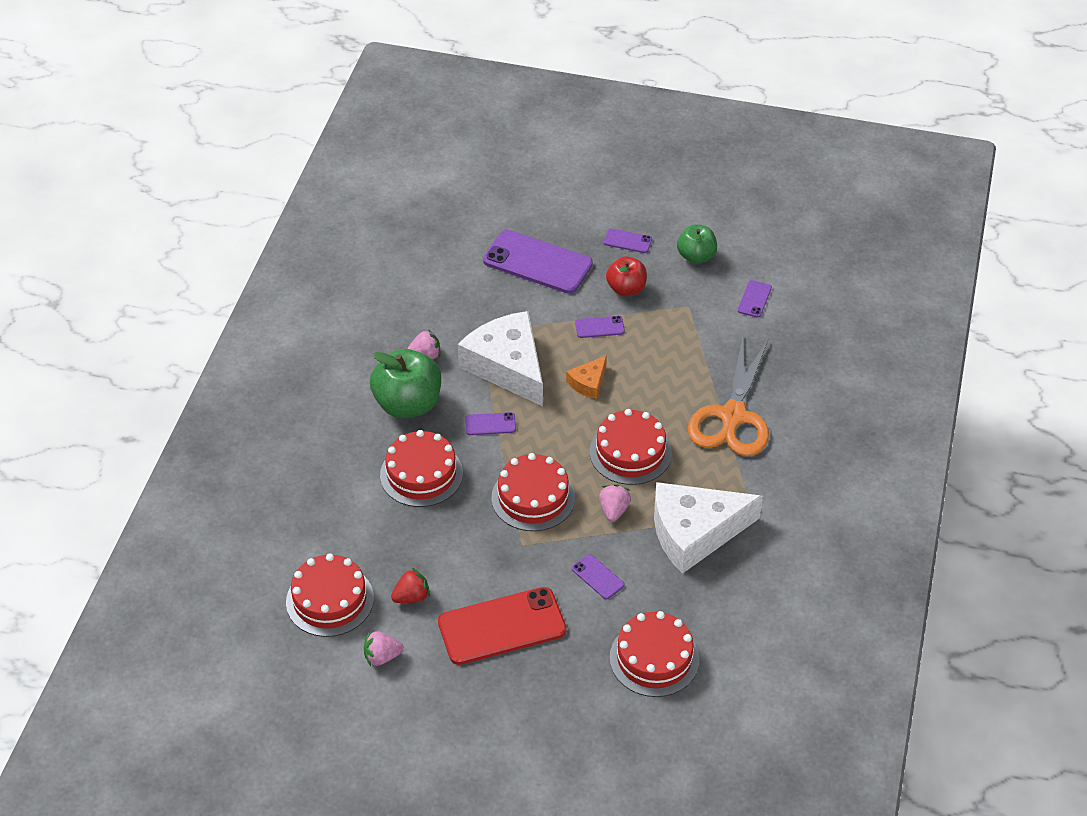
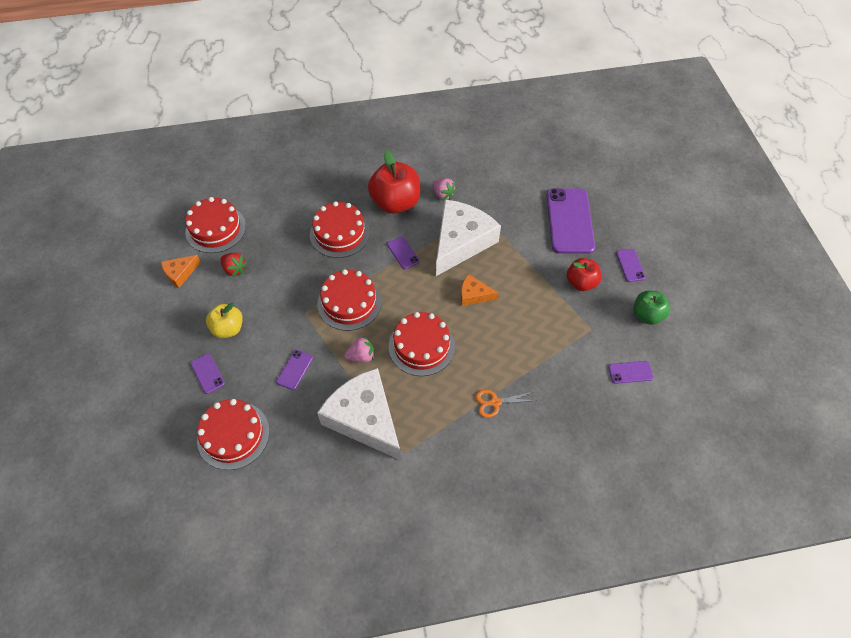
camera: 65 degrees right, 10 degrees up
(382, 657) = (180, 273): pink strawberry -> orange cheese
(408, 404) = (395, 203): green apple -> red apple
(502, 626) = (228, 329): red phone -> yellow apple
(599, 327) = (532, 281): purple phone -> purple phone (207, 373)
(733, 417) = (494, 402): orange scissors -> orange scissors, size x0.44

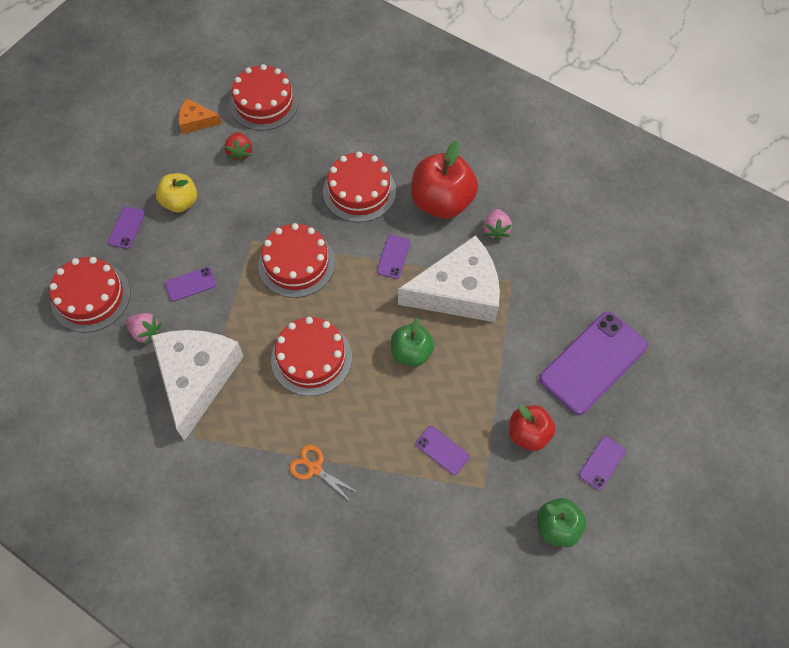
camera: 45 degrees right, 5 degrees up
(361, 356) = (253, 321): pink strawberry -> pink strawberry (145, 332)
(474, 295) = (411, 353): orange cheese -> green apple
(630, 372) = (470, 564): purple phone -> purple phone (442, 450)

